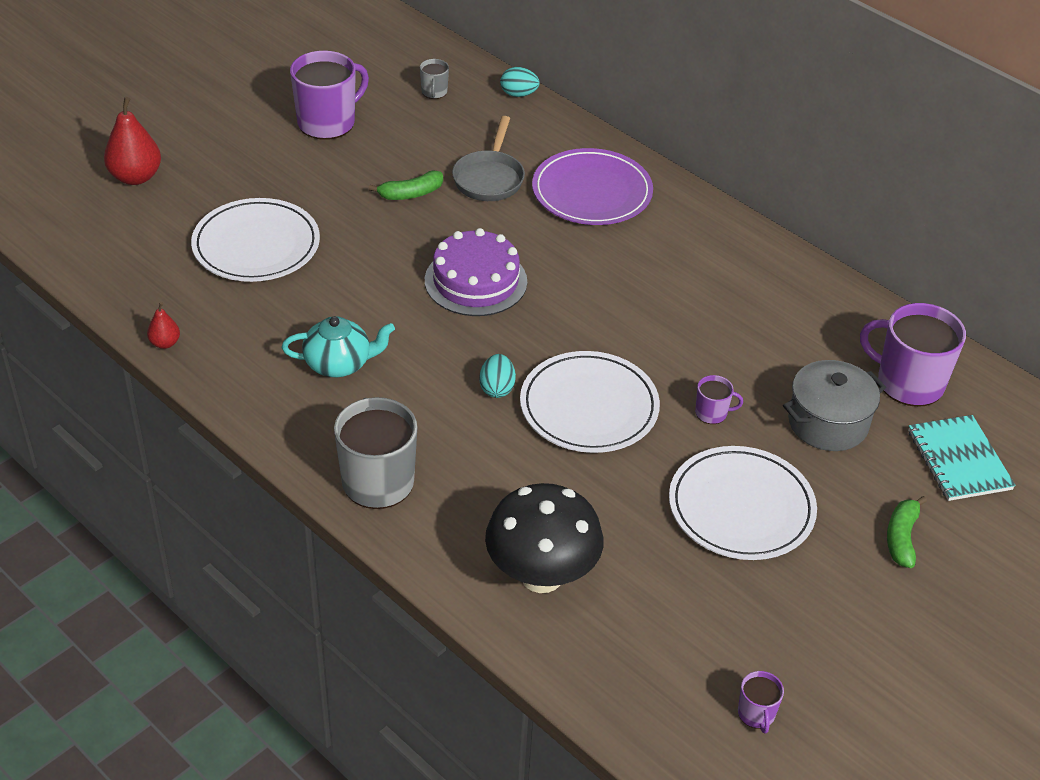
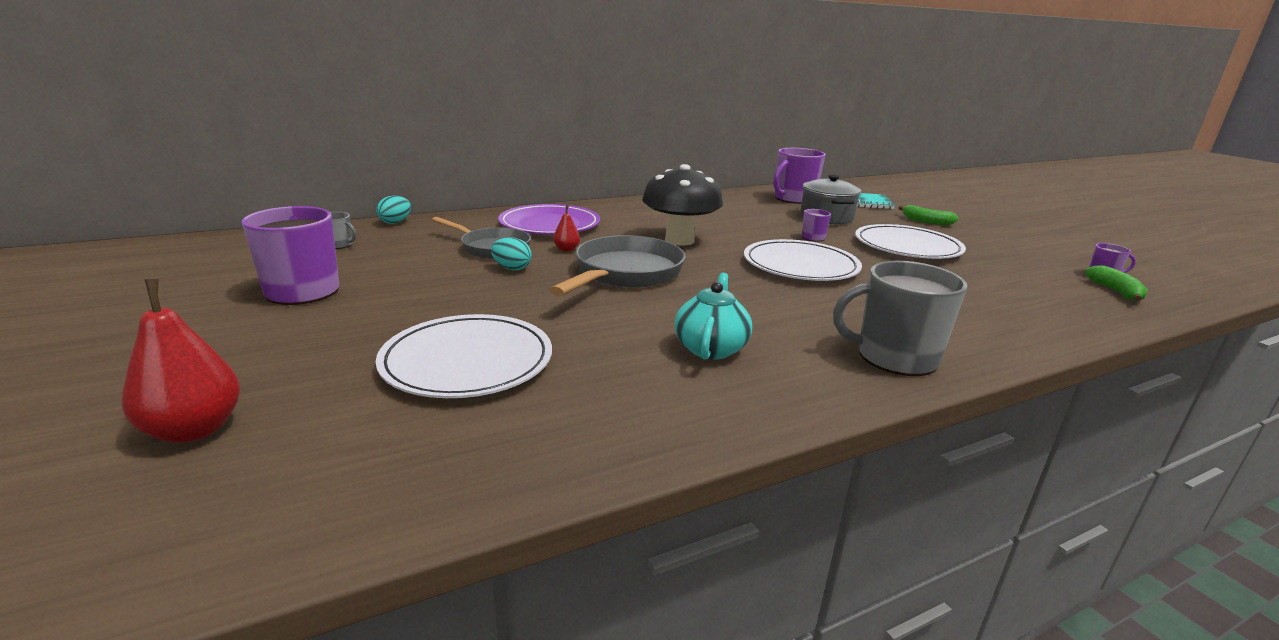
camera: 70 degrees left, 20 degrees down
(165, 343) = (612, 460): red pear -> red pear (566, 249)
(410, 194) = (475, 276): green banana -> green banana (1116, 292)
(475, 281) = (624, 274): purple cake -> grey pan
(497, 388) = (770, 289): turquoise egg -> turquoise egg (512, 268)
(541, 576) = (1001, 312): black mushroom -> black mushroom (679, 240)

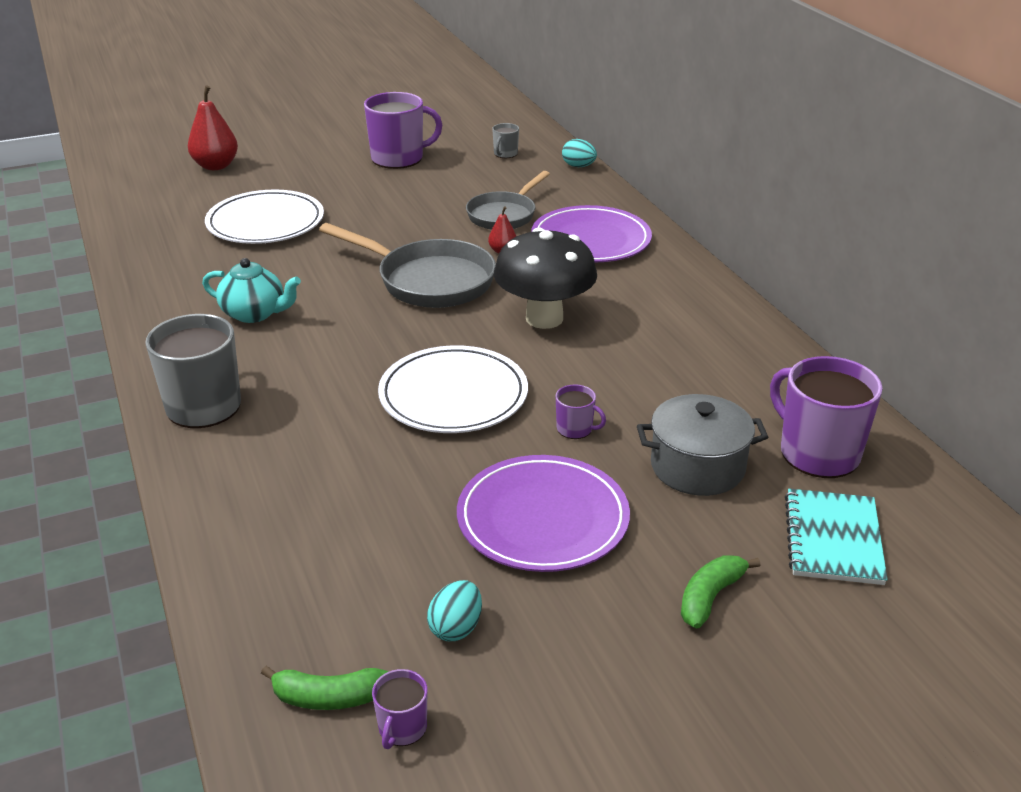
camera: 95 degrees right, 10 degrees up
(512, 268) = (445, 227): turquoise egg -> turquoise egg (456, 628)
(907, 247) = (542, 518): white plate -> purple plate

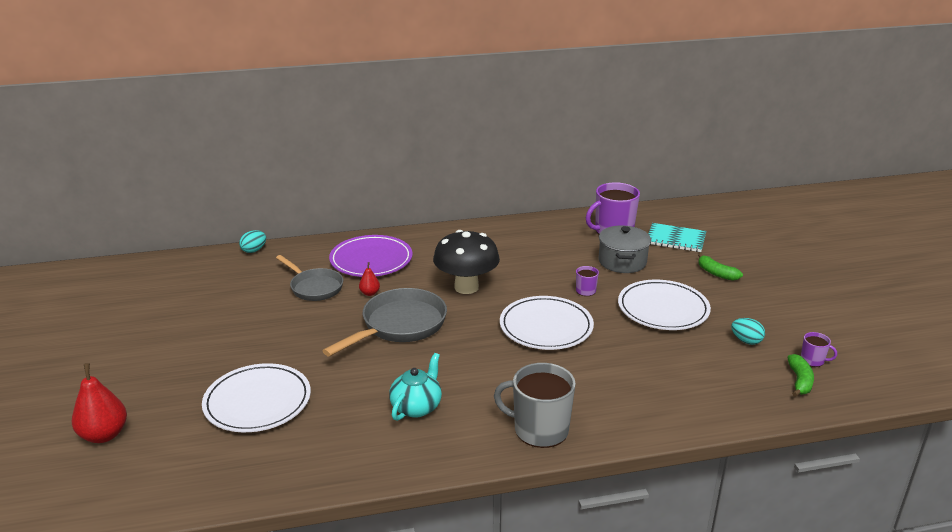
camera: 80 degrees left, 5 degrees down
(398, 158) = (175, 326): purple mug -> none
(505, 154) = (207, 277): grey mug -> none
(542, 518) = (663, 309): purple plate -> white plate

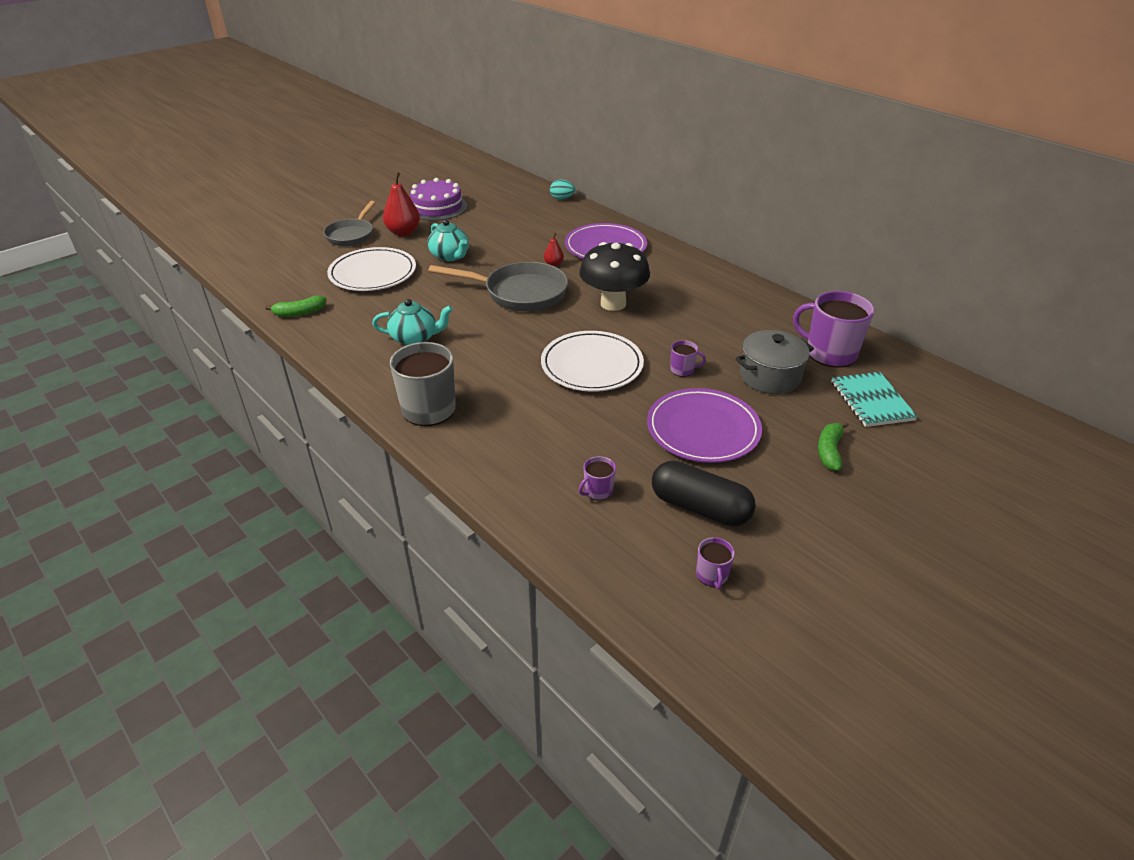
camera: 60 degrees right, 10 degrees up
(104, 435) = (302, 238): red pear -> red pear (403, 232)
(166, 322) = (437, 207): none -> purple cake
(284, 343) = (450, 256): none -> turquoise teapot
(314, 287) = (537, 239): grey pan -> grey pan (351, 235)
(663, 309) = (703, 429): white plate -> purple plate
(705, 376) = (598, 491): none -> purple mug
(746, 341) = (700, 508): turquoise egg -> black capsule
(799, 381) = (654, 571): green banana -> green banana (299, 313)

